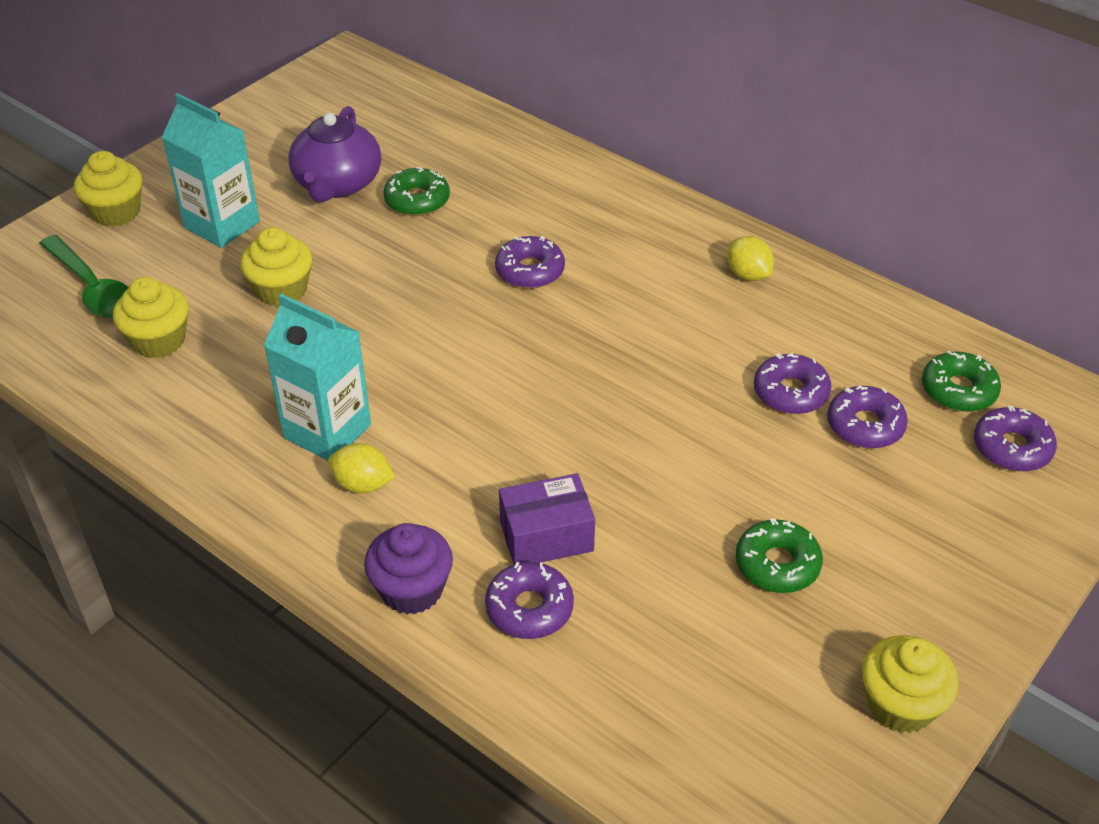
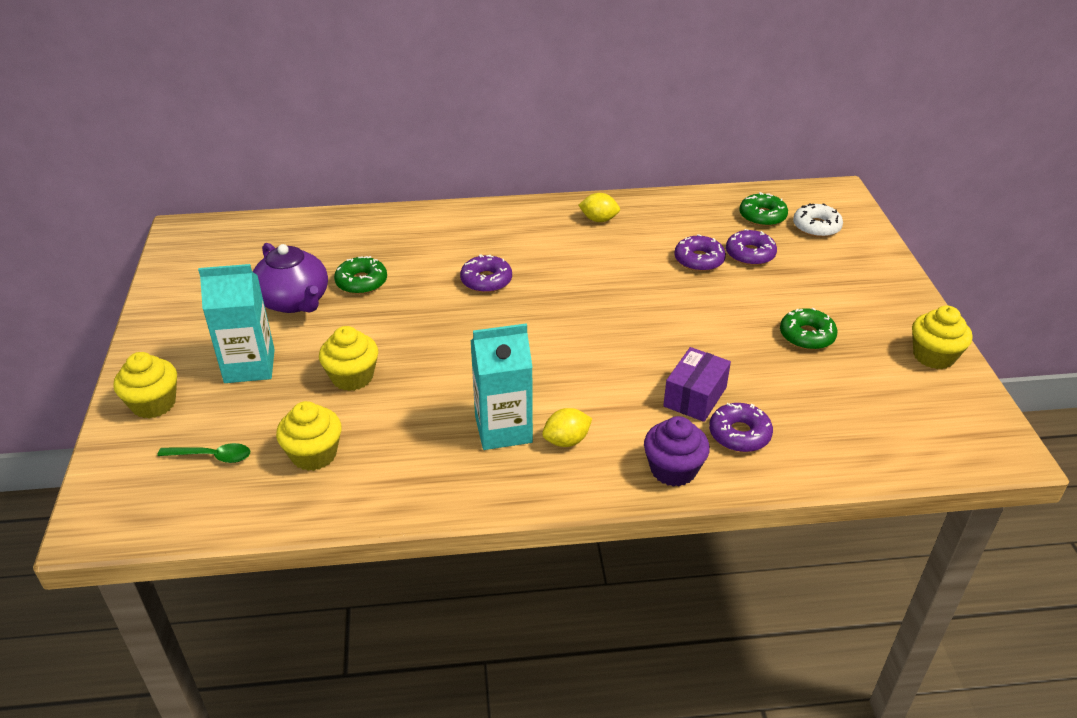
camera: 45 degrees left, 5 degrees down
(92, 288) = (212, 456): green spoon -> green spoon, size x0.63
(1012, 448) = (816, 227): purple donut -> white donut

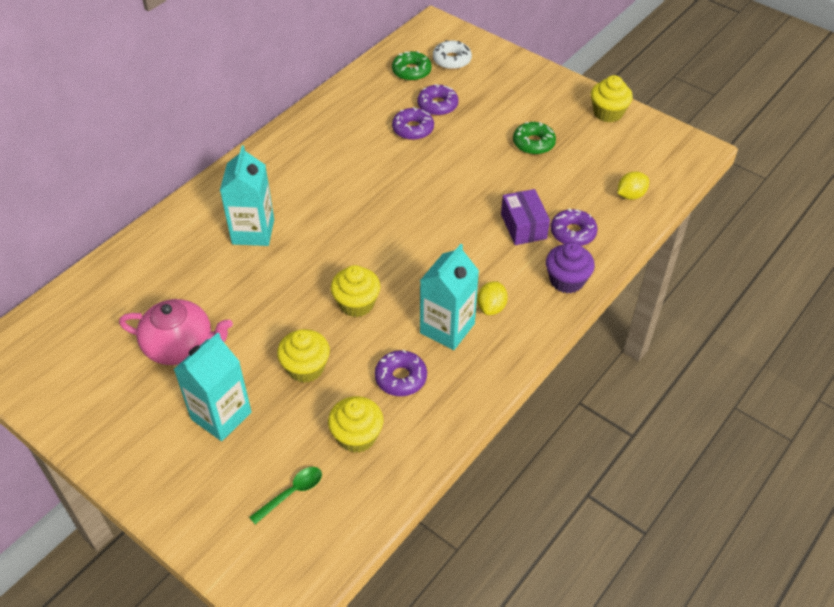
camera: 45 degrees left, 10 degrees up
(154, 404) = (191, 495): yellow cupcake -> yellow cupcake (356, 303)
(294, 301) = (180, 346): purple teapot -> pink teapot
(361, 282) = (210, 296): green donut -> none
(456, 258) = (253, 232): none -> turquoise carton
(486, 280) = (298, 234): purple donut -> purple donut (401, 378)
(599, 219) = (312, 138): yellow lemon -> yellow lemon (630, 195)

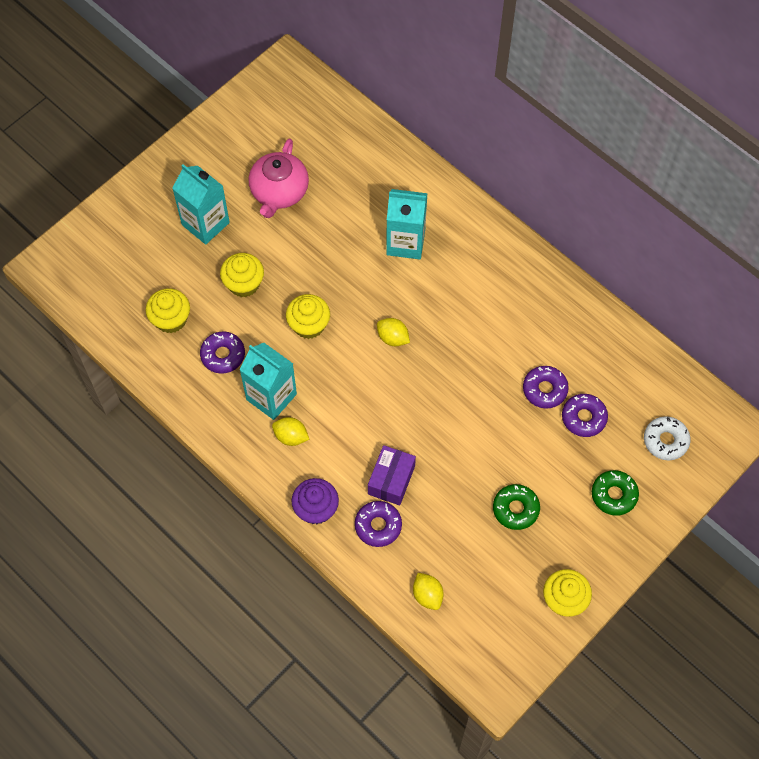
camera: 95 degrees right, 15 degrees up
(291, 493) = (128, 273): green spoon -> none
(367, 235) = (393, 338): none -> yellow lemon
(411, 71) = (645, 396): green donut -> green donut (614, 495)
(523, 226) = (391, 480): purple box -> purple box turned 60 degrees counterclockwise

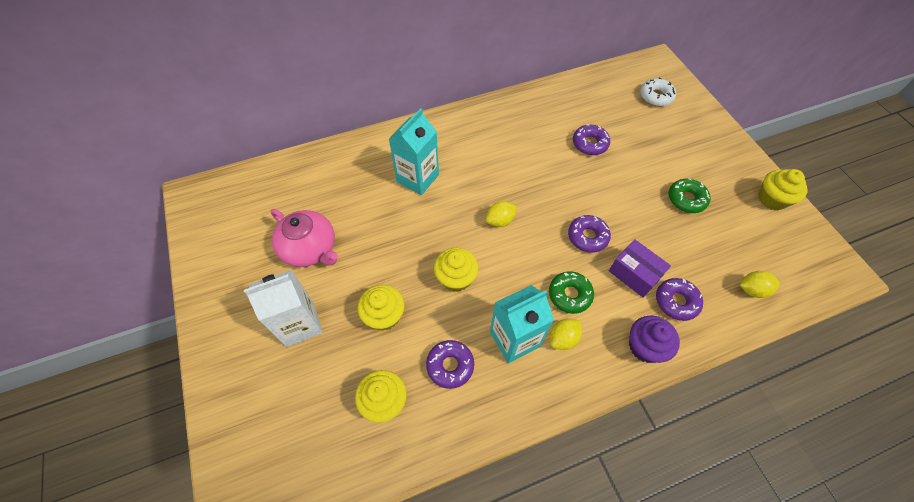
camera: 65 degrees left, 5 degrees down
(205, 224) = (300, 324): turquoise carton -> white carton
(583, 418) = (622, 131): purple donut -> purple donut (587, 237)
(614, 495) = (690, 138): green donut -> green donut (569, 295)

